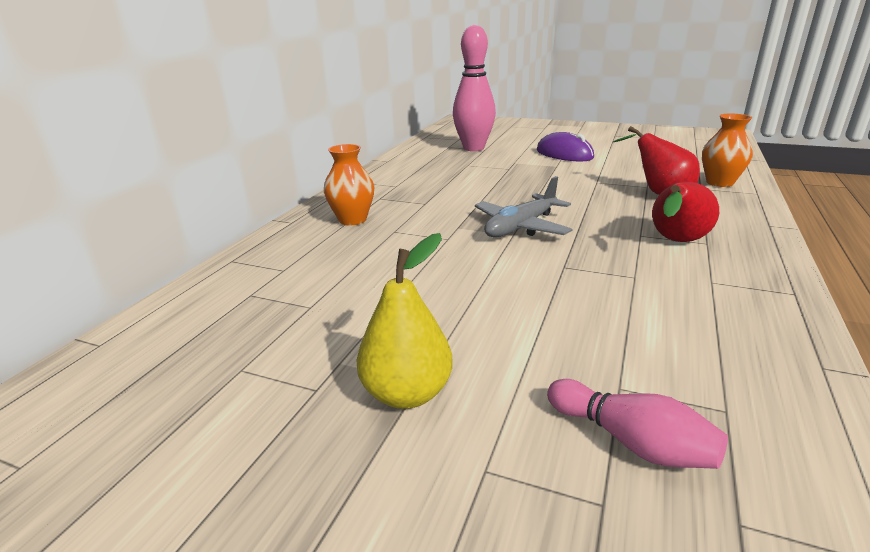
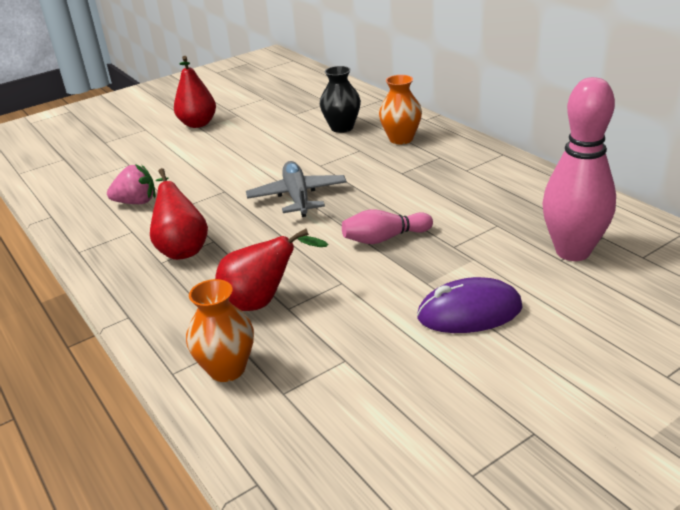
camera: 125 degrees right, 5 degrees up
(341, 256) = (342, 128): none -> black vase
(407, 393) = (198, 124): yellow pear -> red pear
(631, 441) = (109, 155): pink bowling pin -> pink bowling pin (384, 238)
(674, 310) = (136, 202): none -> pink strawberry

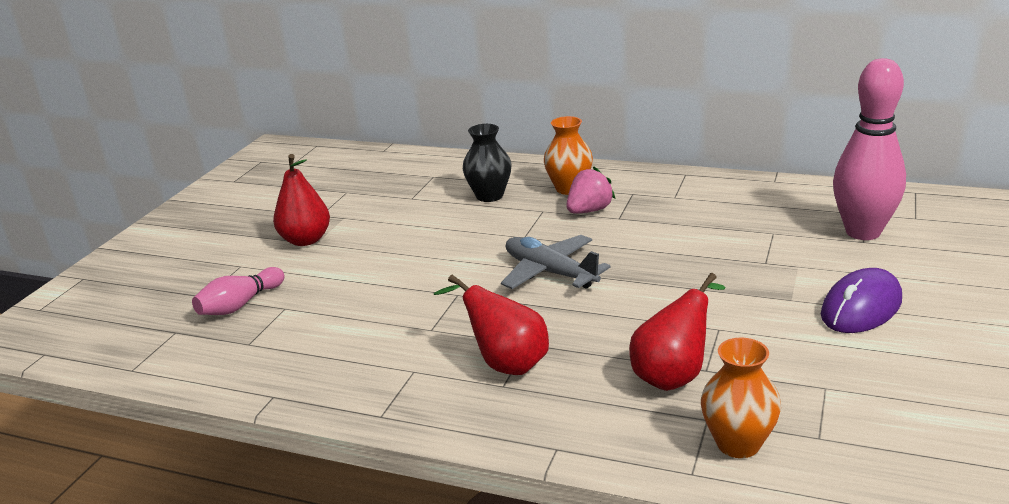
camera: 35 degrees left, 5 degrees down
(136, 202) = (367, 341): pink strawberry -> pink strawberry (589, 211)
(384, 238) = (696, 278): pink bowling pin -> pink bowling pin (240, 305)

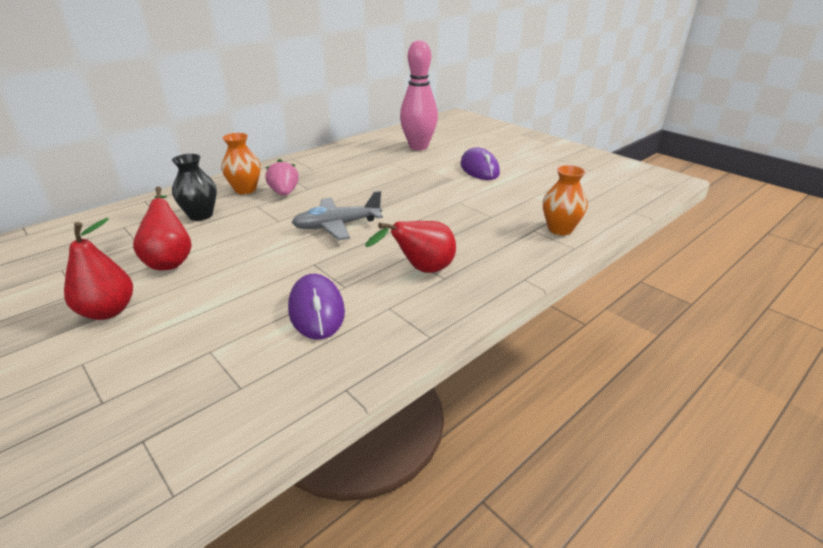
camera: 65 degrees left, 5 degrees up
(240, 305) = (161, 378): pink bowling pin -> none
(376, 331) = (316, 310): none -> purple mouse
(674, 375) = (488, 225): red pear -> red pear (170, 260)

